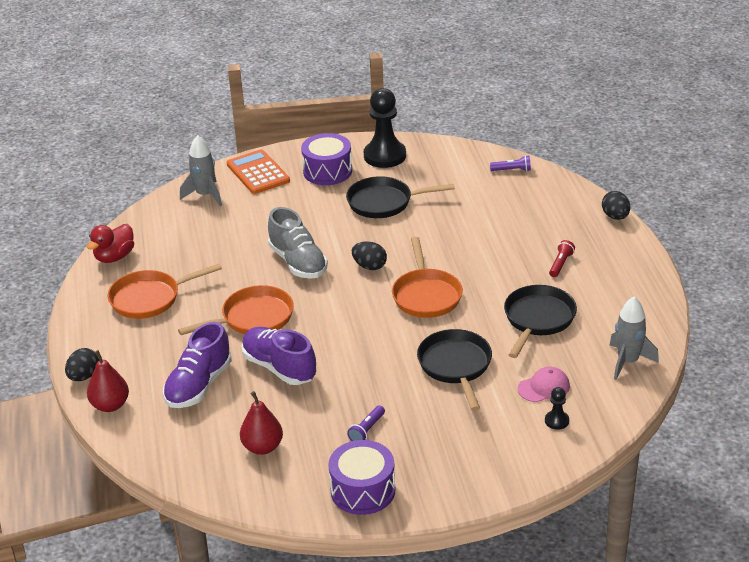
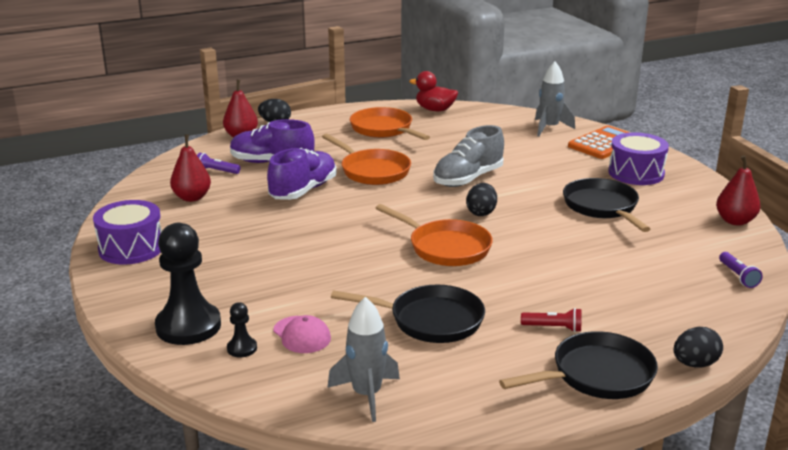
camera: 75 degrees right, 10 degrees down
(367, 430) = (218, 240): purple flashlight -> purple flashlight (216, 171)
(385, 156) = (693, 198): black pawn -> black pawn (188, 326)
(426, 295) = (445, 247): orange pan -> orange pan turned 120 degrees counterclockwise
(431, 148) = (735, 221): none -> red pear
(456, 366) = (327, 276): black pan -> black pan (597, 375)

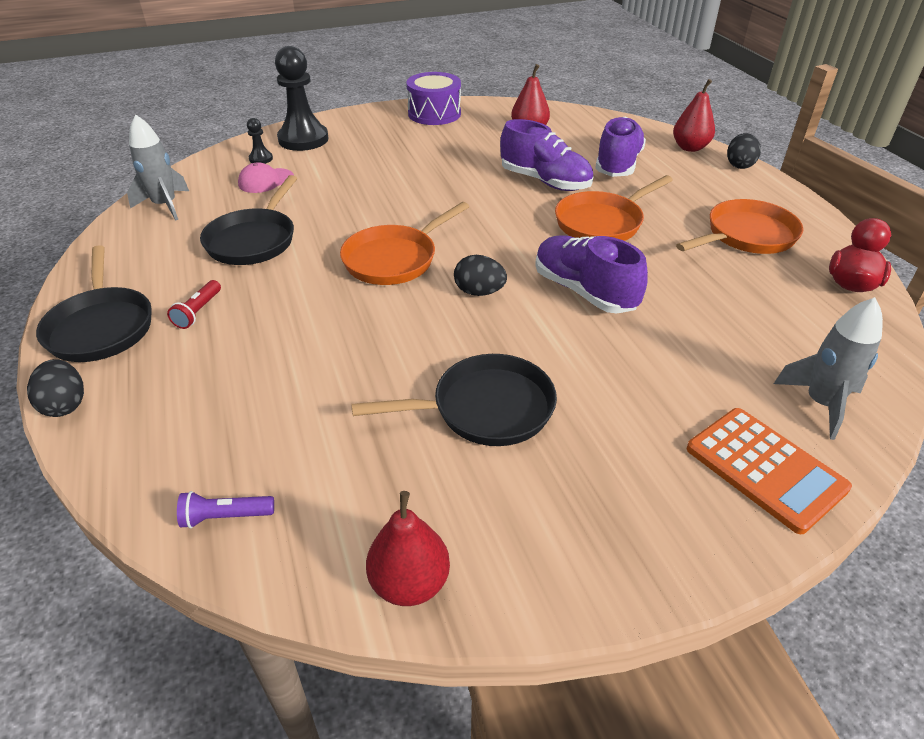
camera: 95 degrees right, 15 degrees up
(216, 171) = (591, 139): purple flashlight -> none
(468, 179) = (584, 291): grey shoe -> purple shoe
(636, 173) = (624, 484): purple drum -> none

